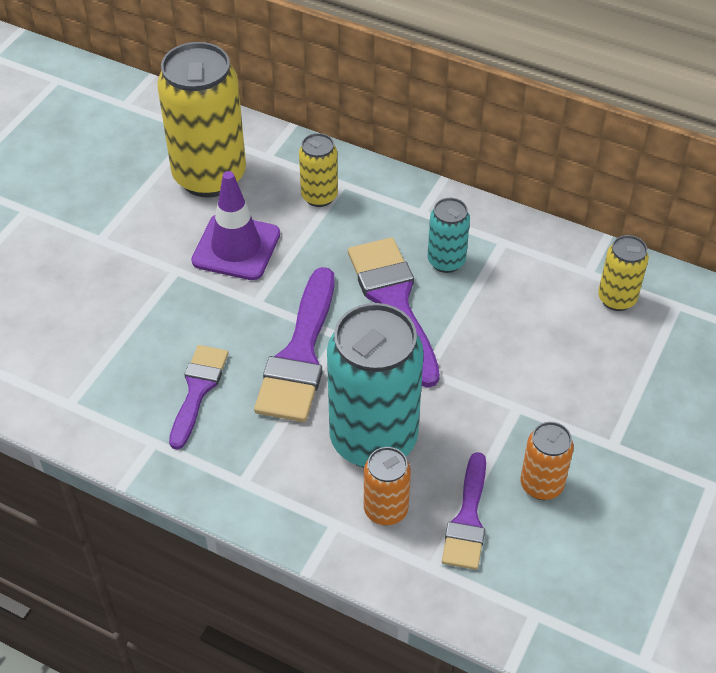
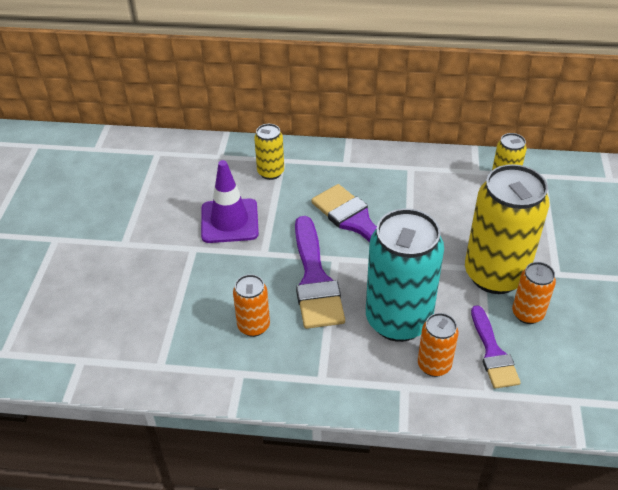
camera: 20 degrees left, 5 degrees down
(198, 390) = (253, 326): purple brush -> orange can
(209, 176) = (185, 180): yellow can -> yellow can (495, 275)
(446, 261) = (380, 190): turquoise can -> none

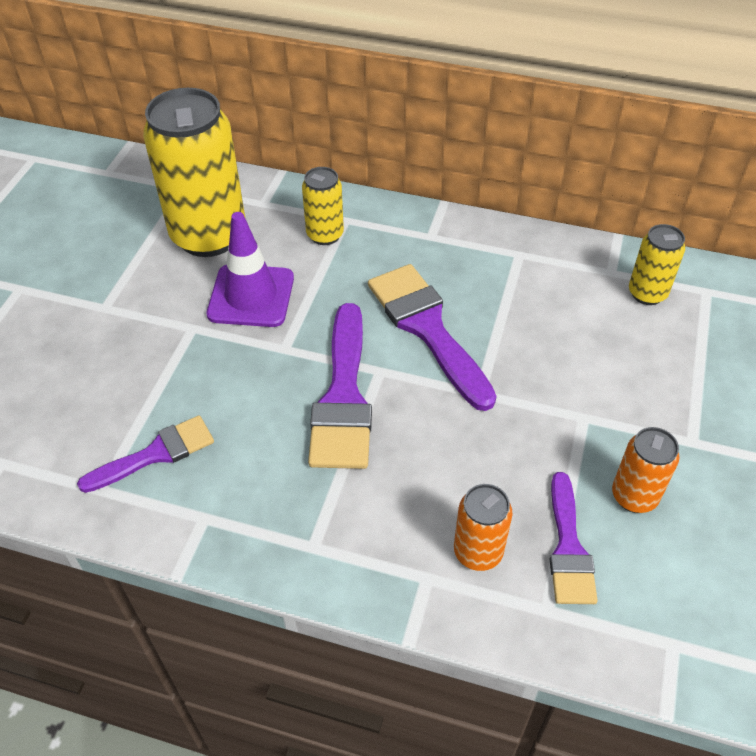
camera: 10 degrees right, 5 degrees up
(192, 337) = (155, 454): none -> purple brush
(253, 326) = (241, 451): orange can -> none
(398, 320) = (444, 476): turquoise can -> none
(495, 275) = (601, 429): yellow can -> yellow can (209, 236)

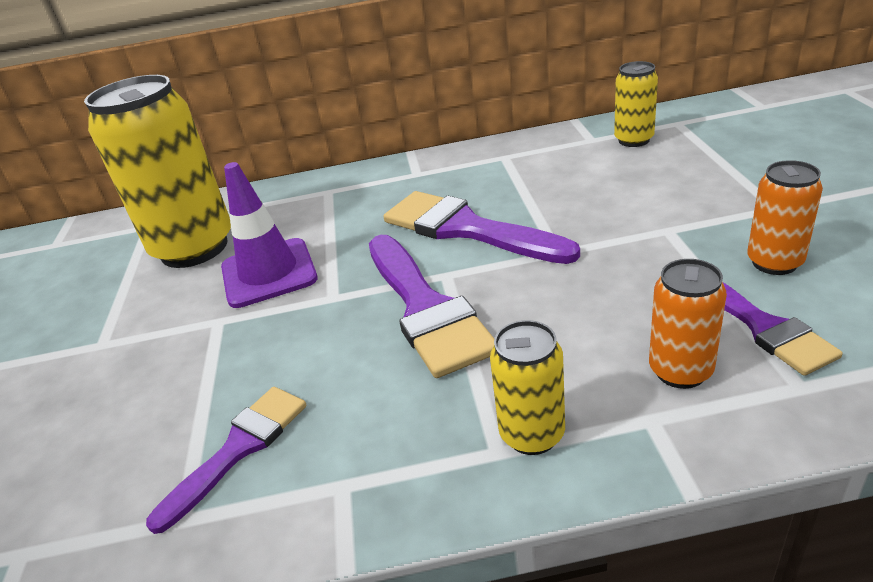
camera: 20 degrees left, 15 degrees down
(325, 235) = (315, 206): yellow can -> yellow can (532, 434)

